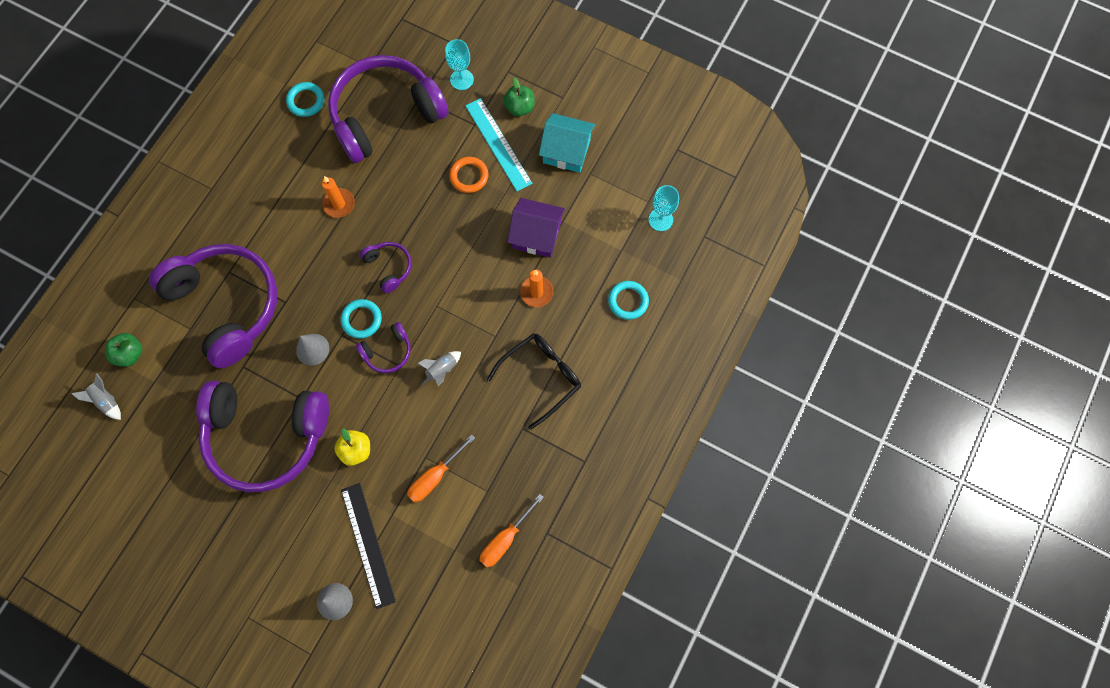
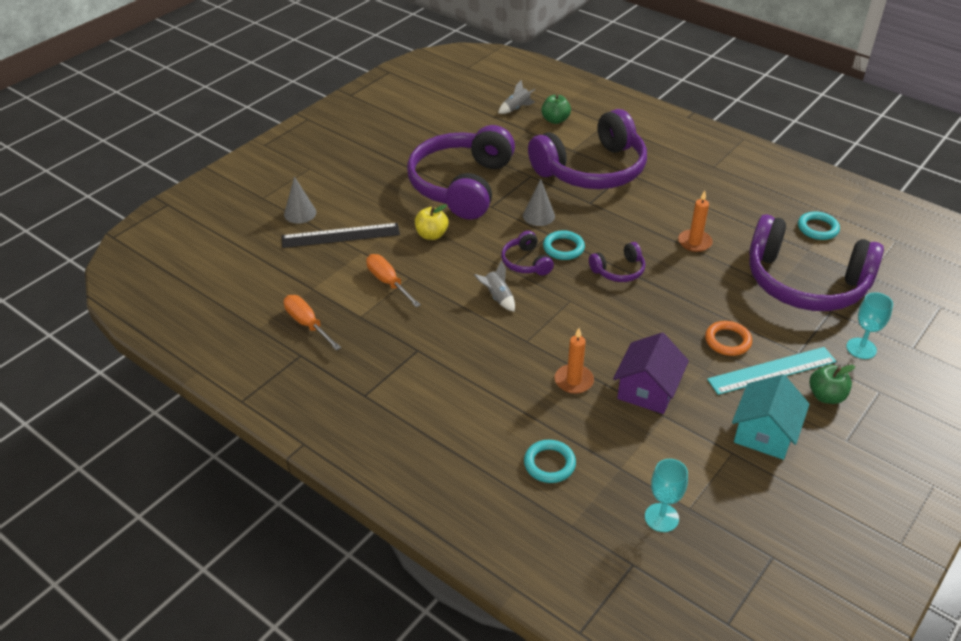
camera: 100 degrees right, 30 degrees down
(385, 115) = (805, 283): purple headphones -> purple headphones turned 135 degrees clockwise
(541, 377) = (471, 372): black glasses -> none

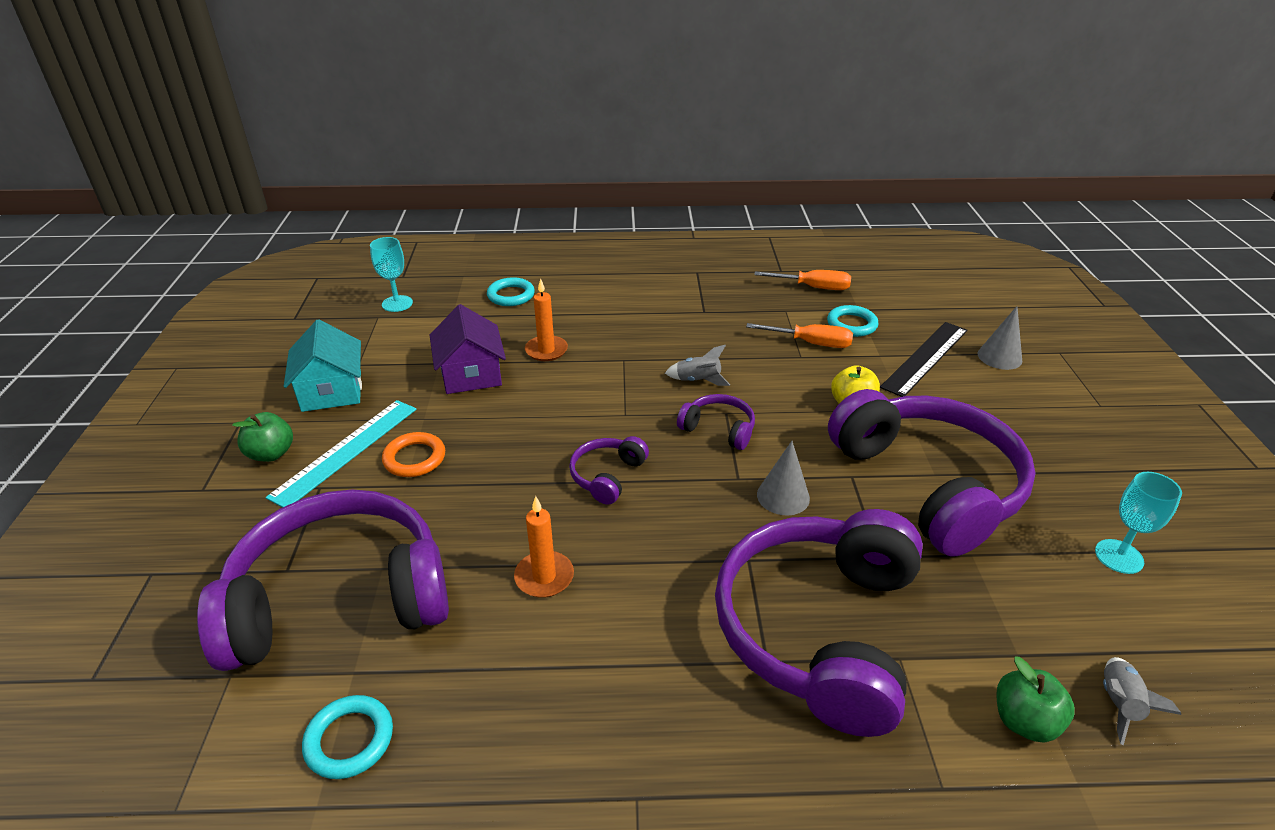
camera: 140 degrees right, 5 degrees down
(563, 248) = (701, 469): turquoise ring -> turquoise ring (851, 324)
(861, 348) = (232, 534): turquoise goblet -> turquoise goblet (1119, 556)

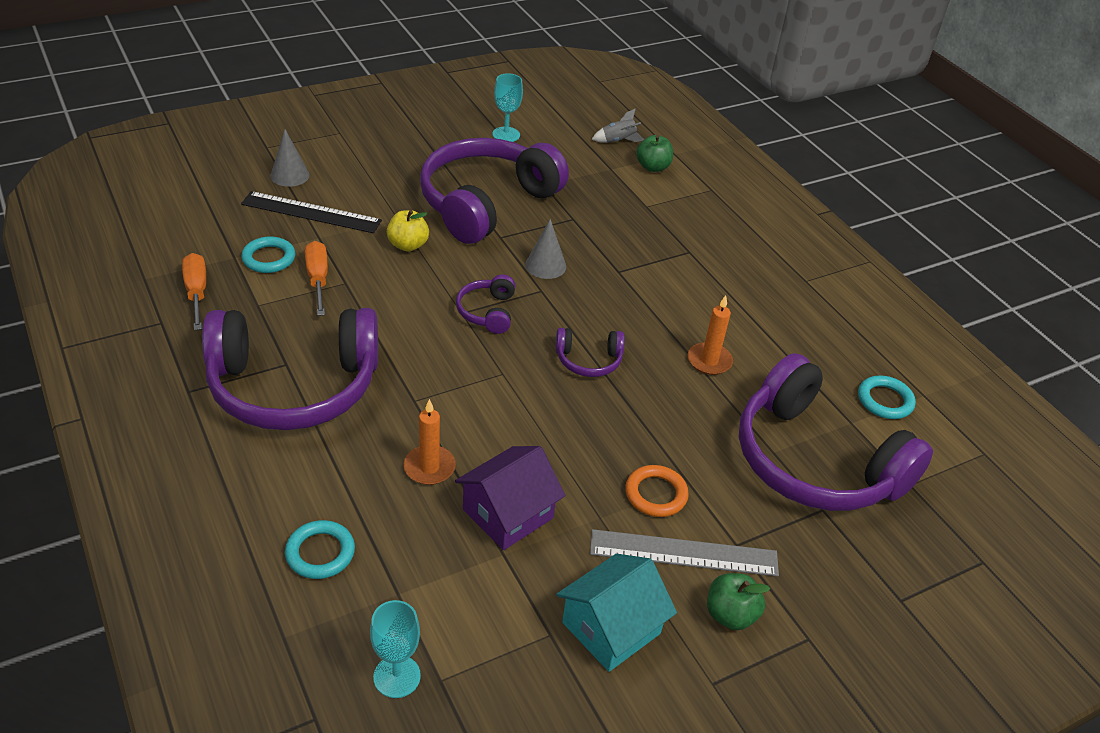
camera: 120 degrees left, 5 degrees up
(345, 451) = (684, 553): turquoise ruler -> grey ruler
(698, 380) = (422, 339): grey rocket -> none
(818, 629) = (651, 236): purple headphones -> purple headphones (294, 386)

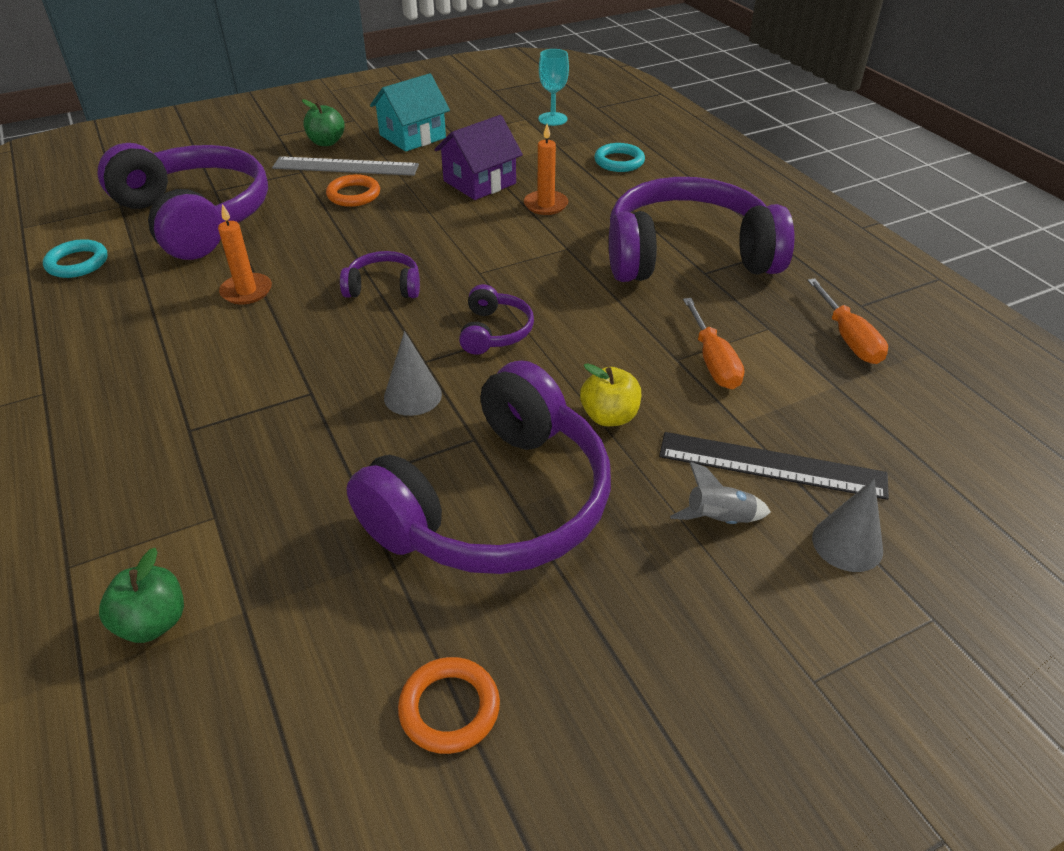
camera: 175 degrees left, 0 degrees up
(269, 258) = (790, 386): turquoise ring -> none
(506, 134) = (449, 708): turquoise goblet -> orange ring
(618, 141) = (192, 709): grey rocket -> grey rocket (719, 519)

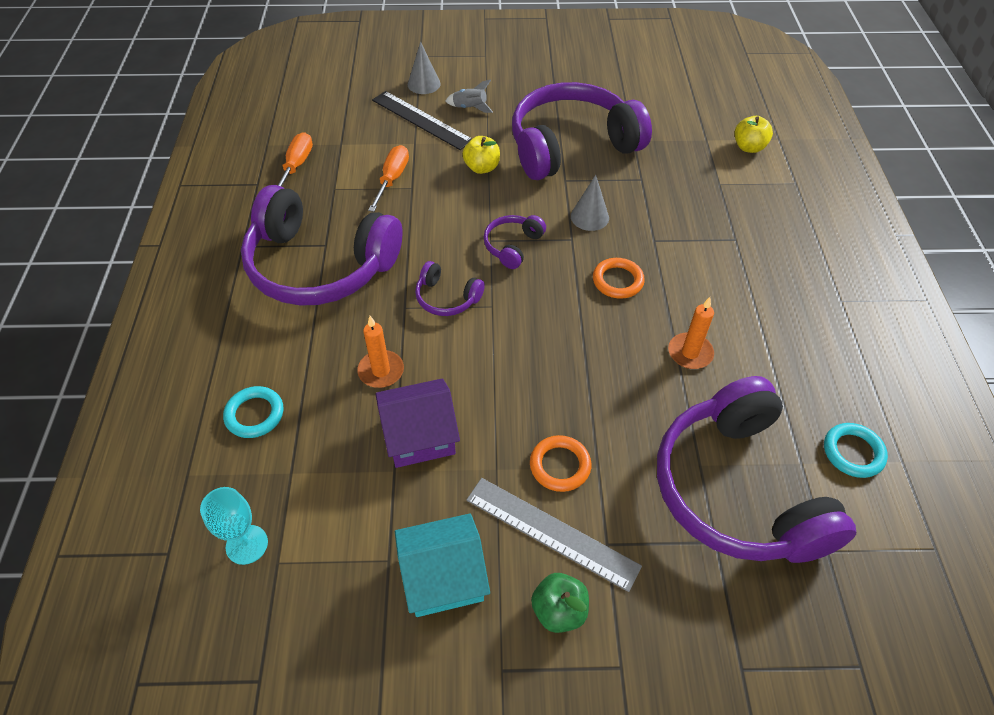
camera: 155 degrees left, 10 degrees up
(153, 622) = (748, 147): green apple -> yellow apple
(384, 287) = (575, 317): purple headphones -> purple headphones (446, 298)
(449, 708) = (627, 86): orange ring -> orange ring (617, 281)

